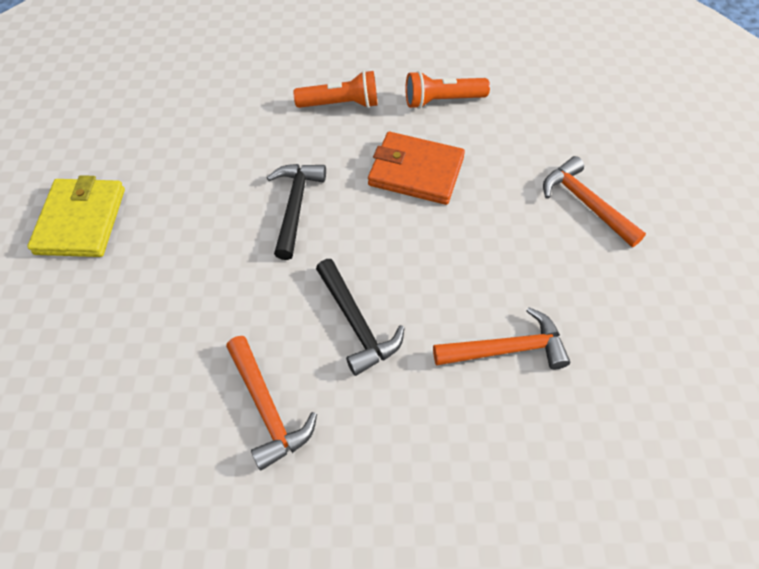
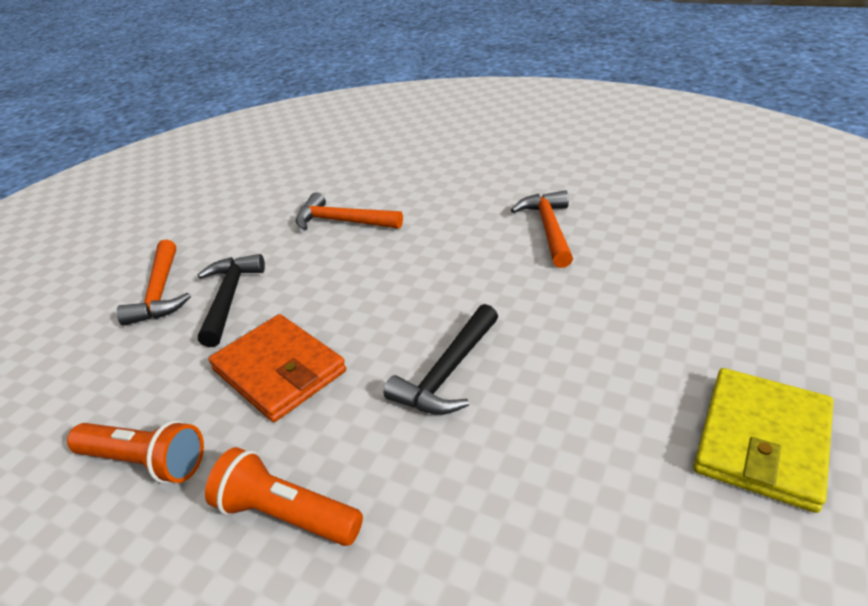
camera: 150 degrees left, 20 degrees down
(357, 324) = (446, 259): black hammer -> black hammer (229, 298)

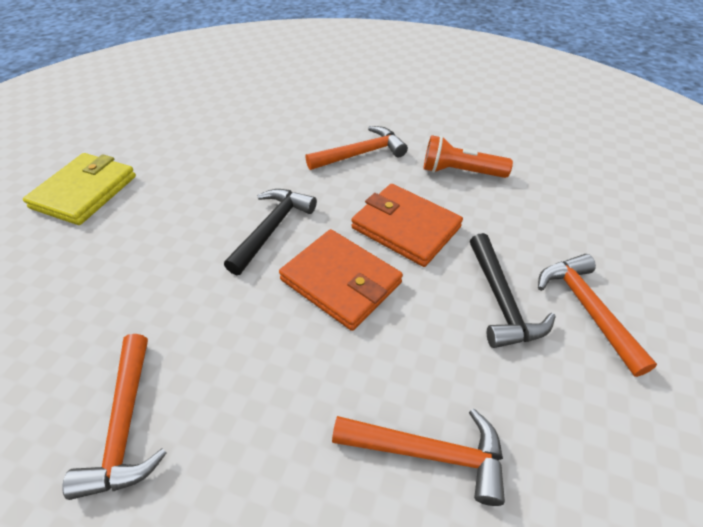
camera: 170 degrees right, 10 degrees up
(286, 514) = (361, 154): orange flashlight -> orange hammer
(374, 314) = (340, 281): none -> orange wallet

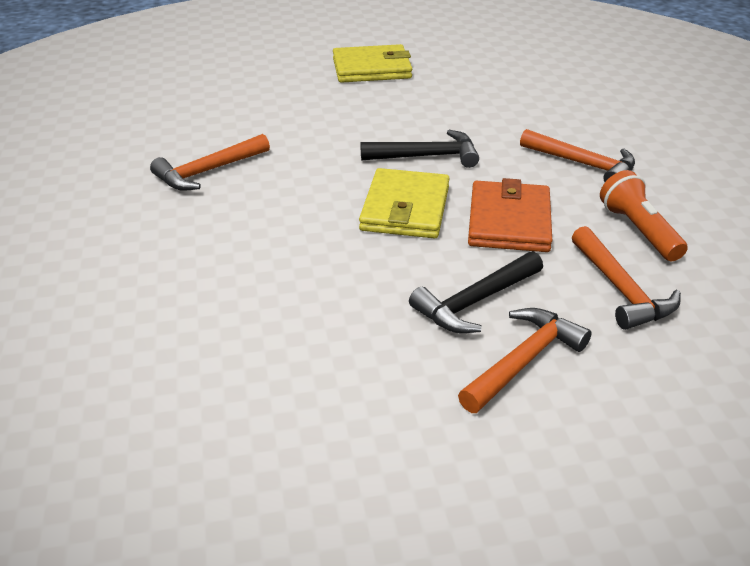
camera: 60 degrees right, 10 degrees down
(340, 281) = (405, 208): orange wallet -> yellow wallet
(429, 453) = (283, 300): orange hammer -> orange hammer (621, 290)

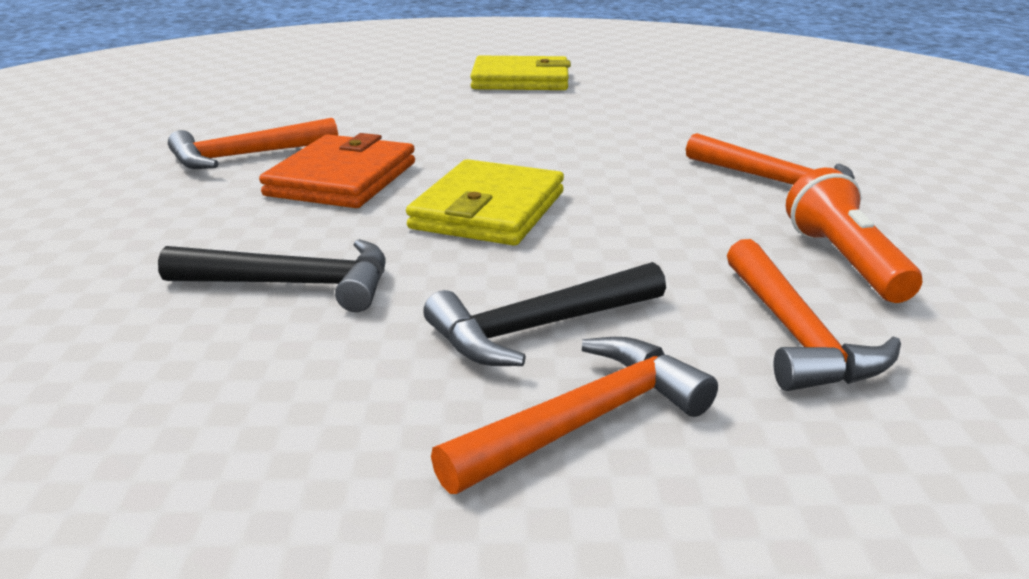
camera: 10 degrees right, 10 degrees down
(427, 156) = (549, 160): black hammer -> black hammer (294, 284)
(509, 221) = (638, 235): orange wallet -> orange wallet (342, 179)

